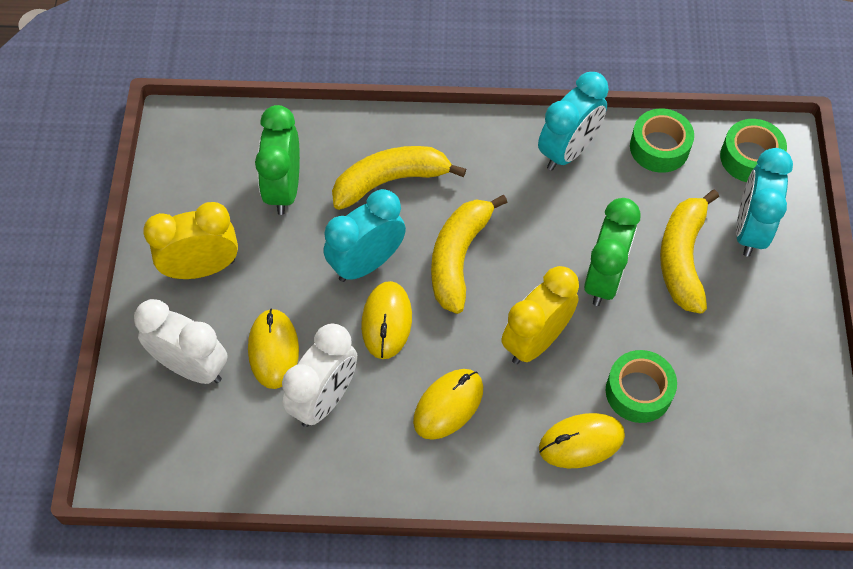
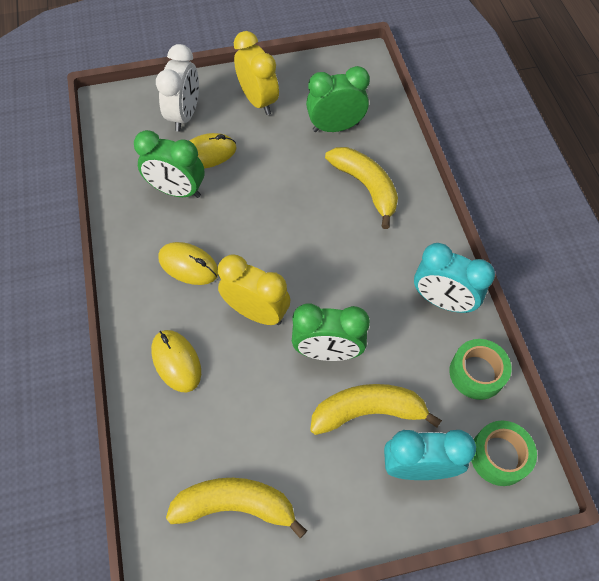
camera: 75 degrees right, 0 degrees up
(324, 399) = (177, 191): white clock -> green clock
(366, 263) = (291, 189): turquoise clock -> none
(386, 321) = (246, 212): yellow mouse -> none
(458, 258) = (313, 245): yellow banana -> yellow banana (235, 505)
(638, 391) = (230, 397): green tape -> none

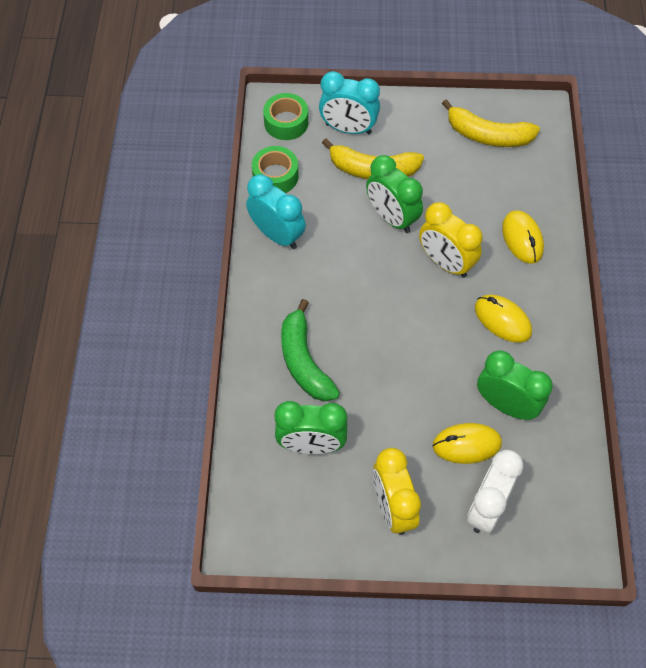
camera: 165 degrees left, 0 degrees up
(327, 352) = (391, 218): green clock -> green clock turned 150 degrees counterclockwise
(365, 187) = (304, 361): yellow banana -> green banana

